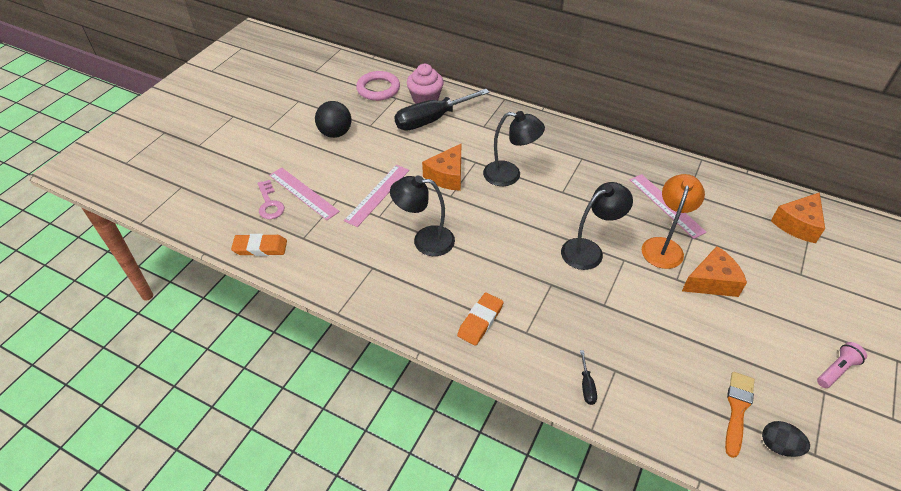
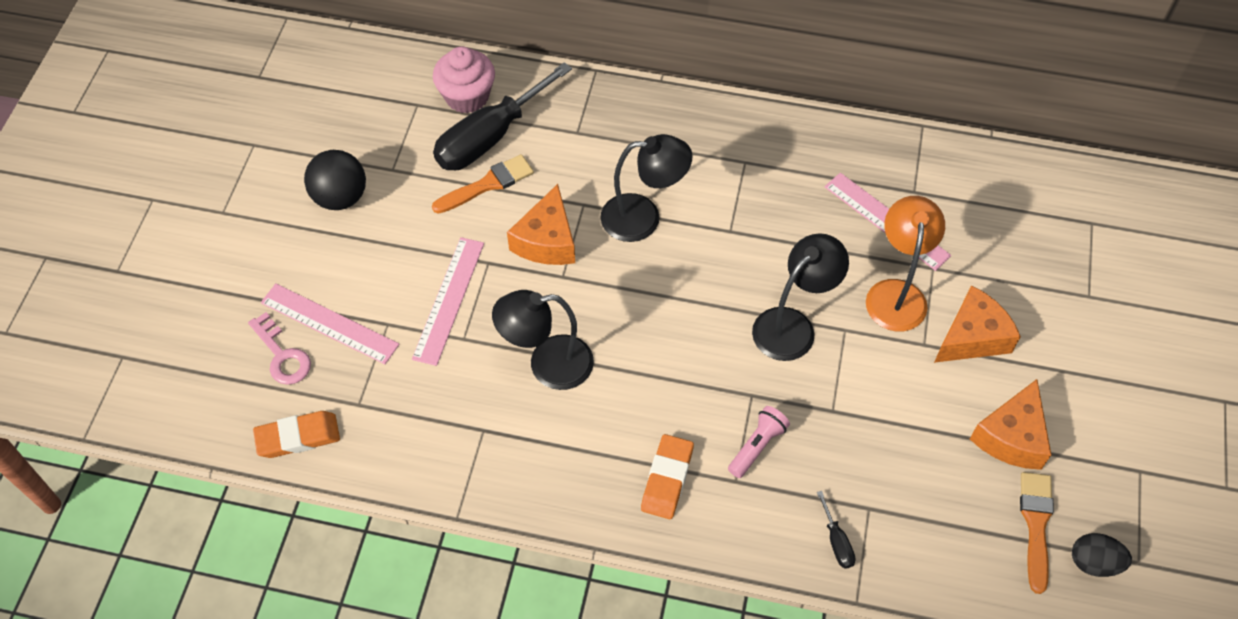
camera: 15 degrees left, 10 degrees up
(378, 89) = (381, 92): pink ring -> none
(422, 142) = (488, 184): none -> orange brush
(797, 224) = (1074, 213): orange cheese -> orange cheese (1011, 437)
(836, 370) = (1152, 435): pink flashlight -> pink flashlight (757, 446)

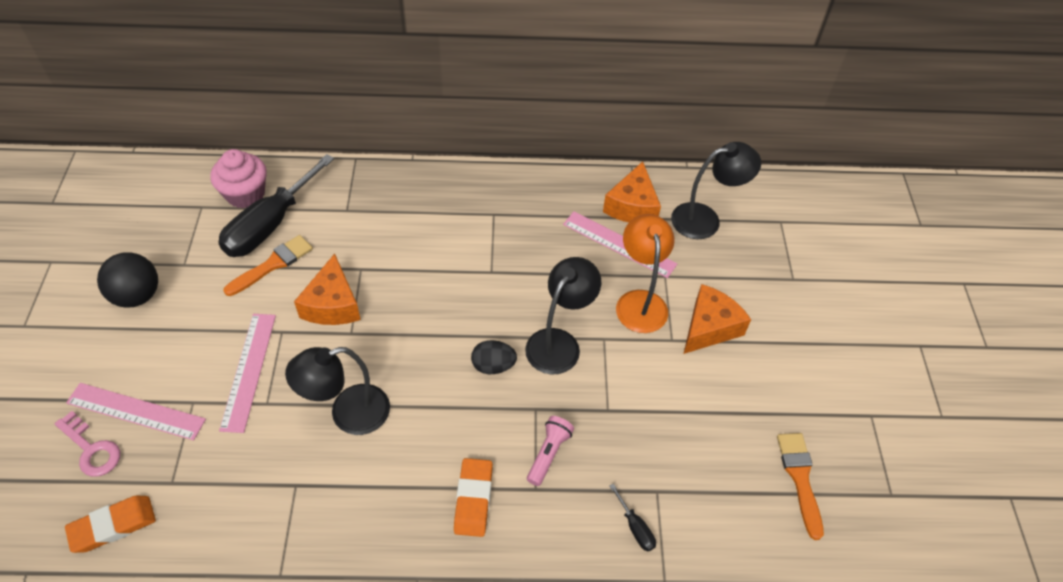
camera: 15 degrees left, 5 degrees down
(643, 217) = (415, 272): black lamp -> black lamp (705, 219)
(1011, 437) = (761, 405): orange cheese -> orange cheese (632, 206)
(1094, 562) = (855, 502): black egg -> black egg (493, 366)

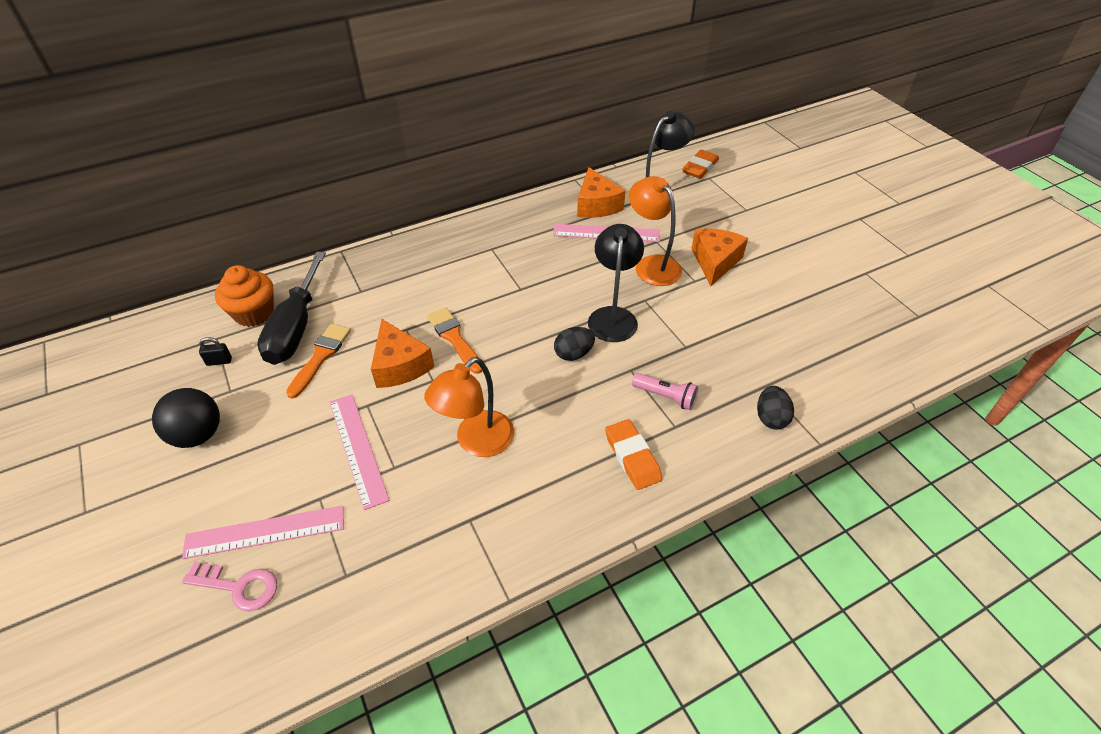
camera: 25 degrees left, 5 degrees down
(113, 526) = (310, 643): orange eraser -> orange eraser (700, 167)
(191, 231) = (219, 361): none -> black padlock
(245, 194) = (254, 313): pink cupcake -> orange cupcake
(348, 414) = (476, 442): black lamp -> orange lamp
(548, 453) = (666, 396): pink flashlight -> pink flashlight turned 120 degrees clockwise
(635, 527) = (770, 418): black screwdriver -> black egg
(800, 478) = (854, 332): orange brush -> orange brush (454, 338)

